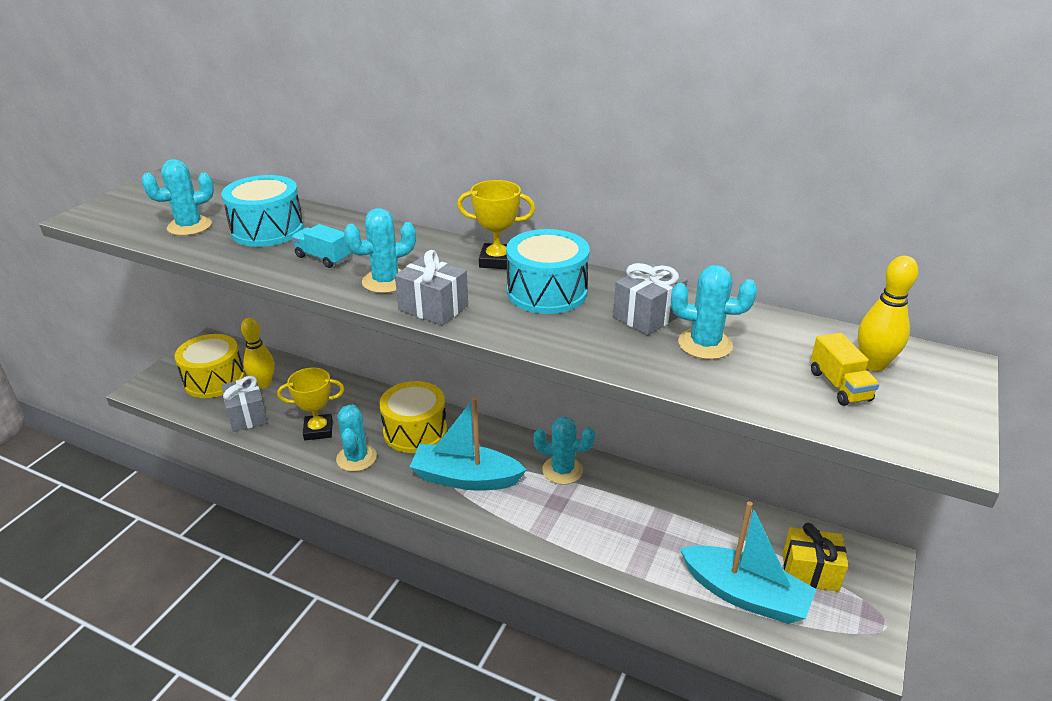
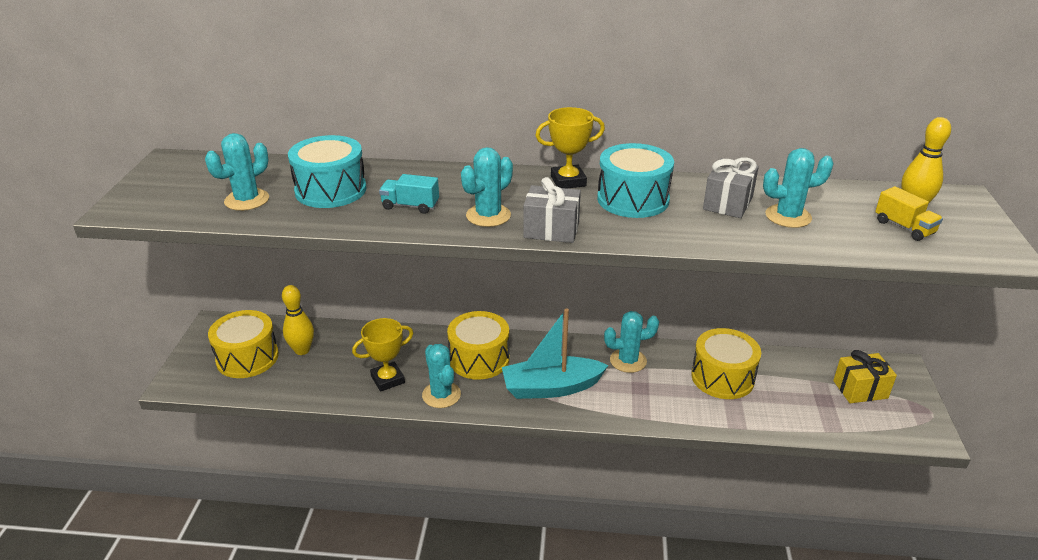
camera: 20 degrees left, 0 degrees up
(247, 416) = (307, 383): grey gift -> none
(654, 515) = (722, 377): none -> yellow drum
(745, 595) = (826, 419): turquoise boat -> none

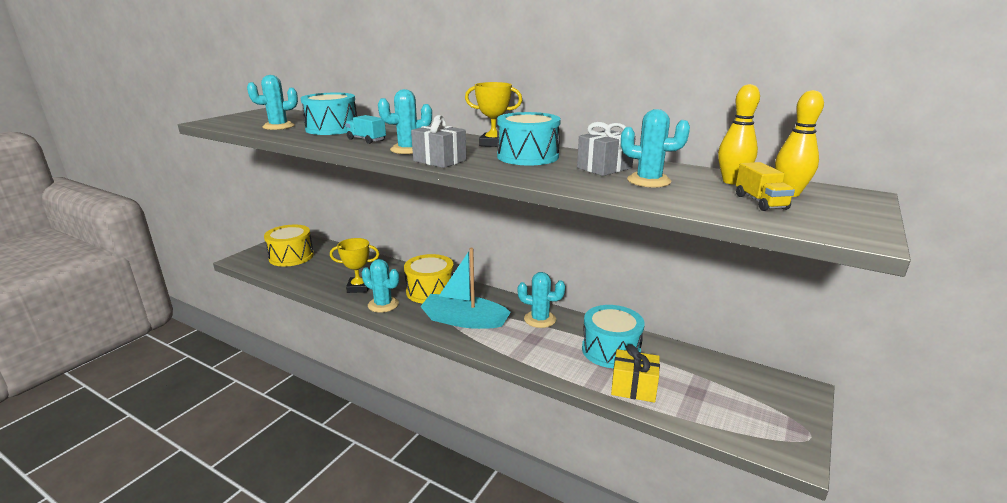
camera: 25 degrees right, 10 degrees down
(302, 350) = (325, 260): yellow bowling pin -> yellow bowling pin (732, 181)
(441, 395) = (383, 305): turquoise cactus -> turquoise cactus turned 60 degrees counterclockwise
(722, 377) = (611, 350): yellow drum -> turquoise drum
(860, 389) = (741, 394): yellow gift -> yellow gift (633, 388)

